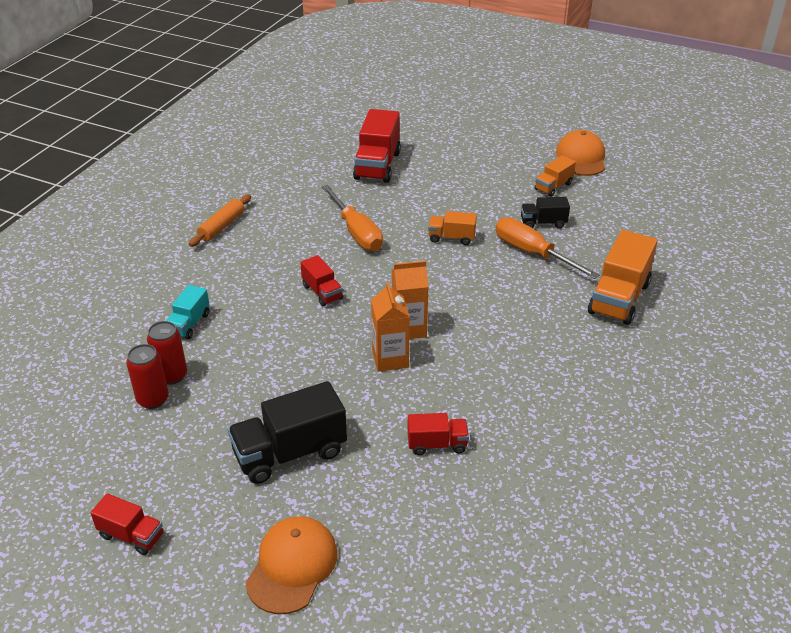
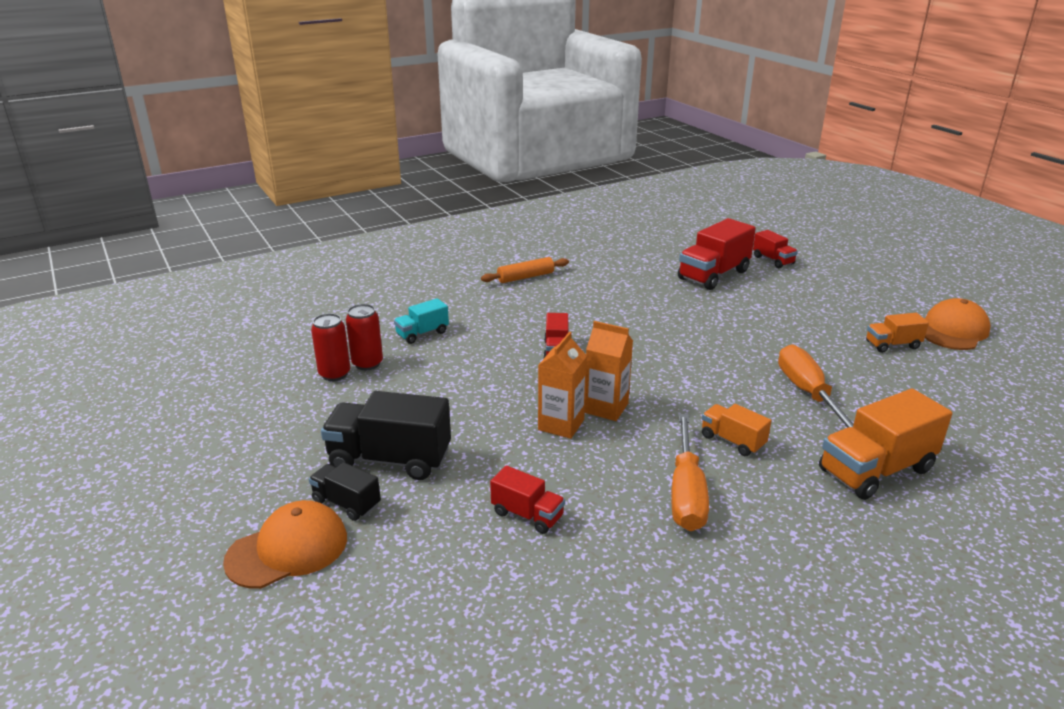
camera: 35 degrees right, 10 degrees down
(131, 535) = (206, 461): red truck -> red truck (773, 260)
(356, 232) = (638, 317): orange screwdriver -> orange screwdriver (686, 493)
(451, 238) = (729, 351): orange truck -> orange truck (732, 441)
(543, 223) = (847, 372): black truck -> black truck (346, 503)

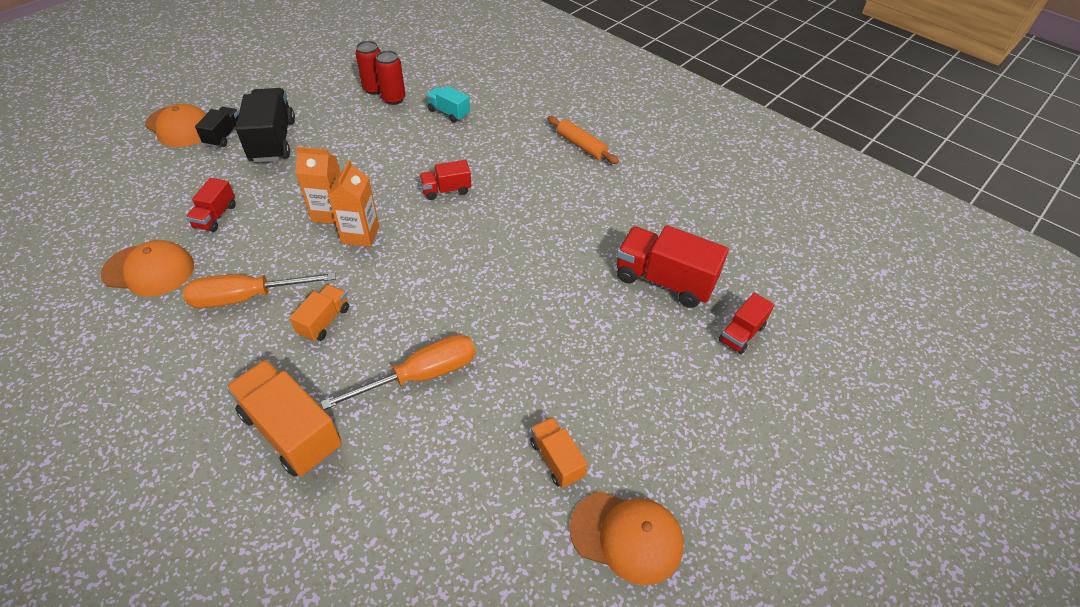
camera: 70 degrees right, 20 degrees up
(615, 578) = (149, 270): none -> orange cap

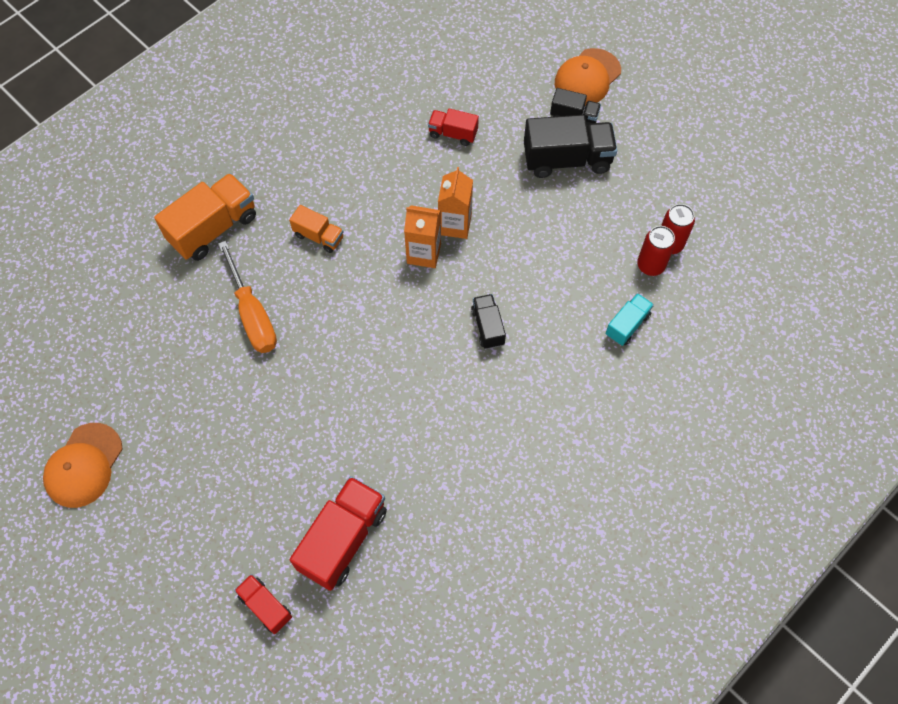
camera: 95 degrees right, 15 degrees up
(149, 270) = (387, 101): orange cap -> none
(246, 297) = (350, 176): orange screwdriver -> none
(446, 190) = (487, 327): red truck -> black truck
(556, 459) = (157, 418): orange truck -> none
(581, 146) = (568, 474): orange rolling pin -> none

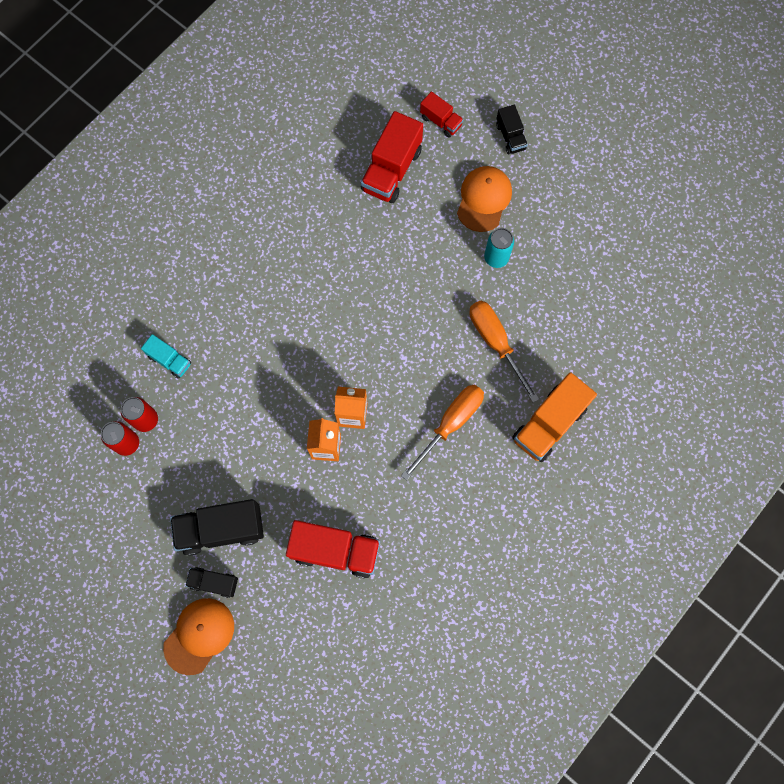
camera: 175 degrees right, 10 degrees up
(84, 465) = (601, 207): orange cap -> orange cap (484, 199)
(231, 412) = (496, 257): none -> turquoise can
(319, 236) = (450, 424): orange truck -> orange screwdriver
(453, 134) = (335, 550): red truck -> red truck, size x1.82
(487, 327) = (291, 348): black truck -> black truck (510, 137)
(627, 325) = (170, 360): turquoise truck -> turquoise truck turned 90 degrees counterclockwise

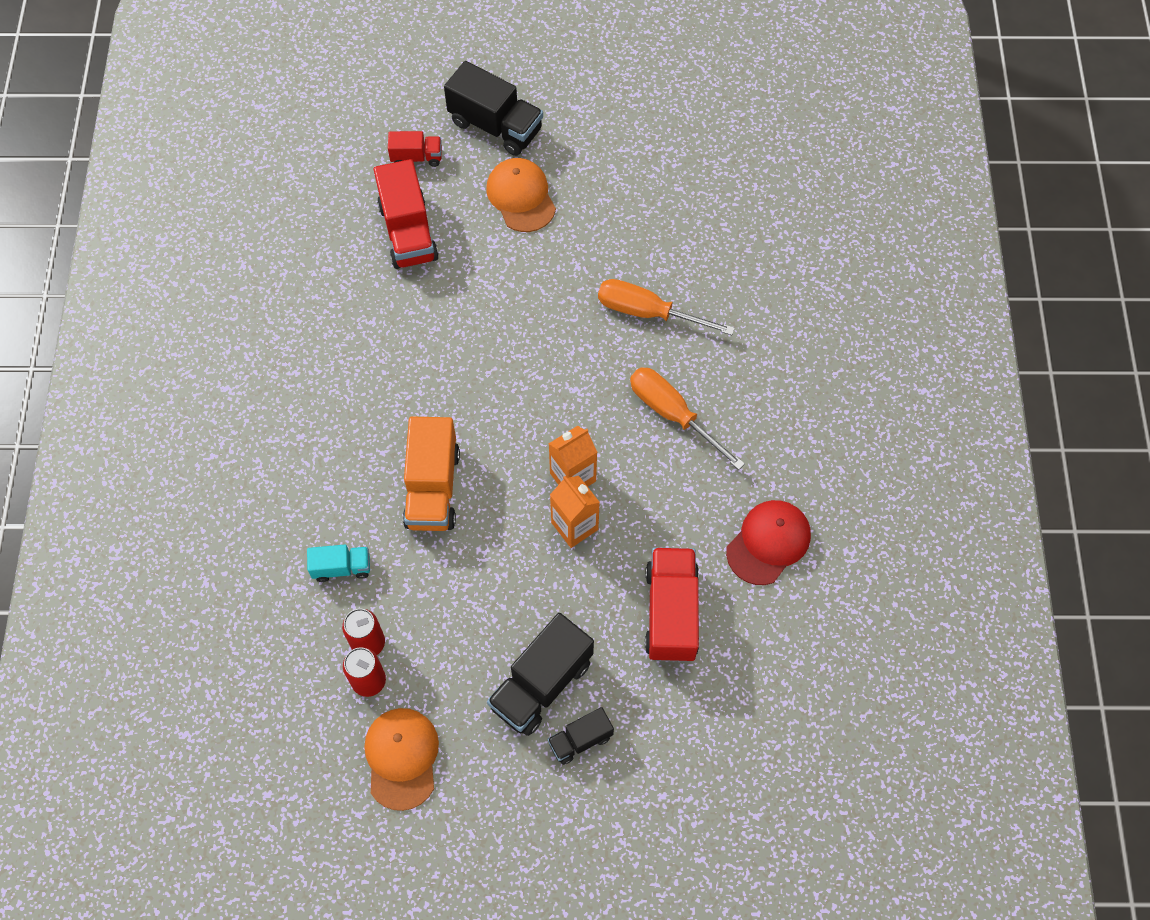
camera: 40 degrees left, 10 degrees down
(199, 635) = (612, 802): orange cap -> orange cap (402, 758)
(335, 550) = (671, 612): red truck -> red truck turned 60 degrees counterclockwise
(435, 557) = (768, 543): none -> red cap
(450, 424) = (672, 414): orange screwdriver -> orange screwdriver turned 45 degrees counterclockwise
(496, 257) = (579, 239): turquoise can -> none
(510, 137) = (496, 126): black truck -> black truck, size x1.82
(549, 424) = (761, 346): orange truck -> orange truck (433, 488)

